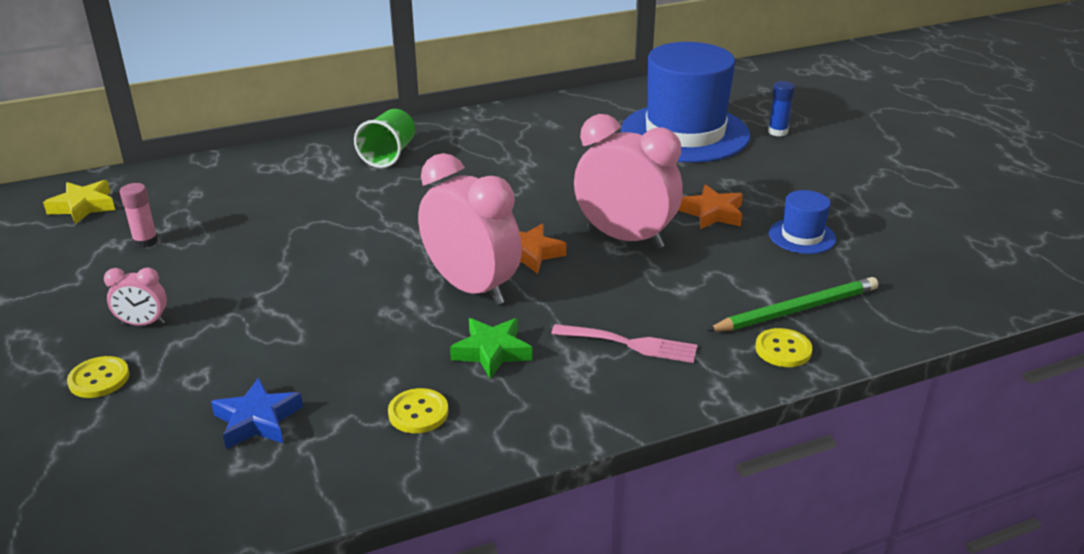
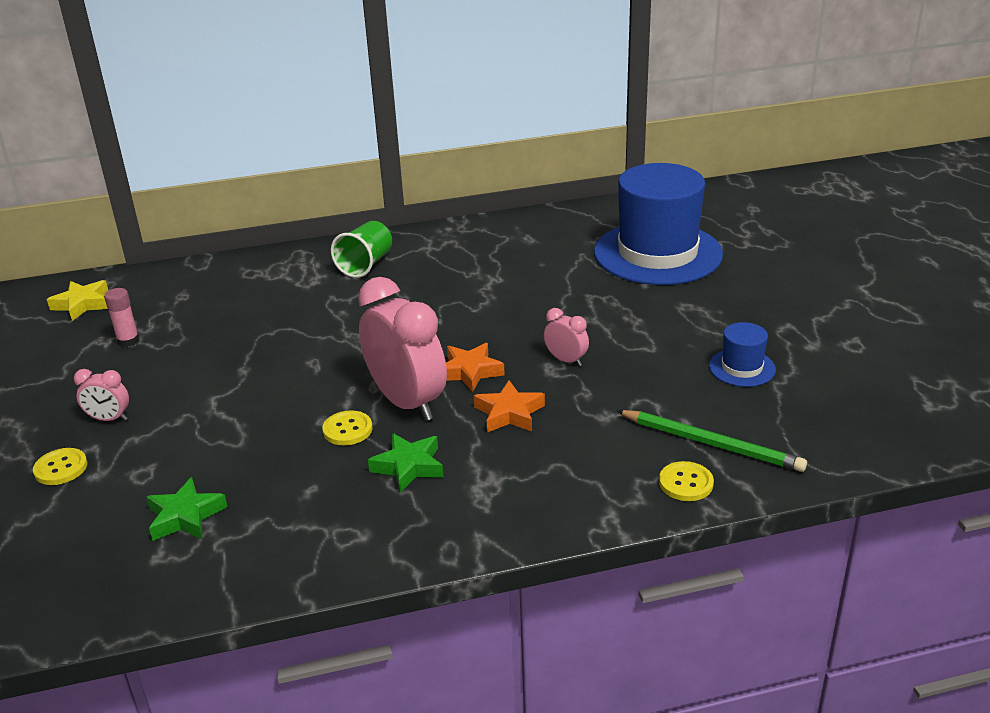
camera: 10 degrees right, 0 degrees up
(258, 420) = (185, 516): blue star -> green star
(418, 413) = (327, 520): yellow button -> yellow button (347, 430)
(625, 238) = (566, 360): pink clock -> pink clock, size x0.45
(631, 344) = (540, 467): pink fork -> none
(712, 213) = (659, 339): orange star -> orange star (509, 413)
(777, 132) = (752, 255): blue glue stick -> none
(796, 310) = (711, 443): green pencil -> green pencil turned 45 degrees clockwise

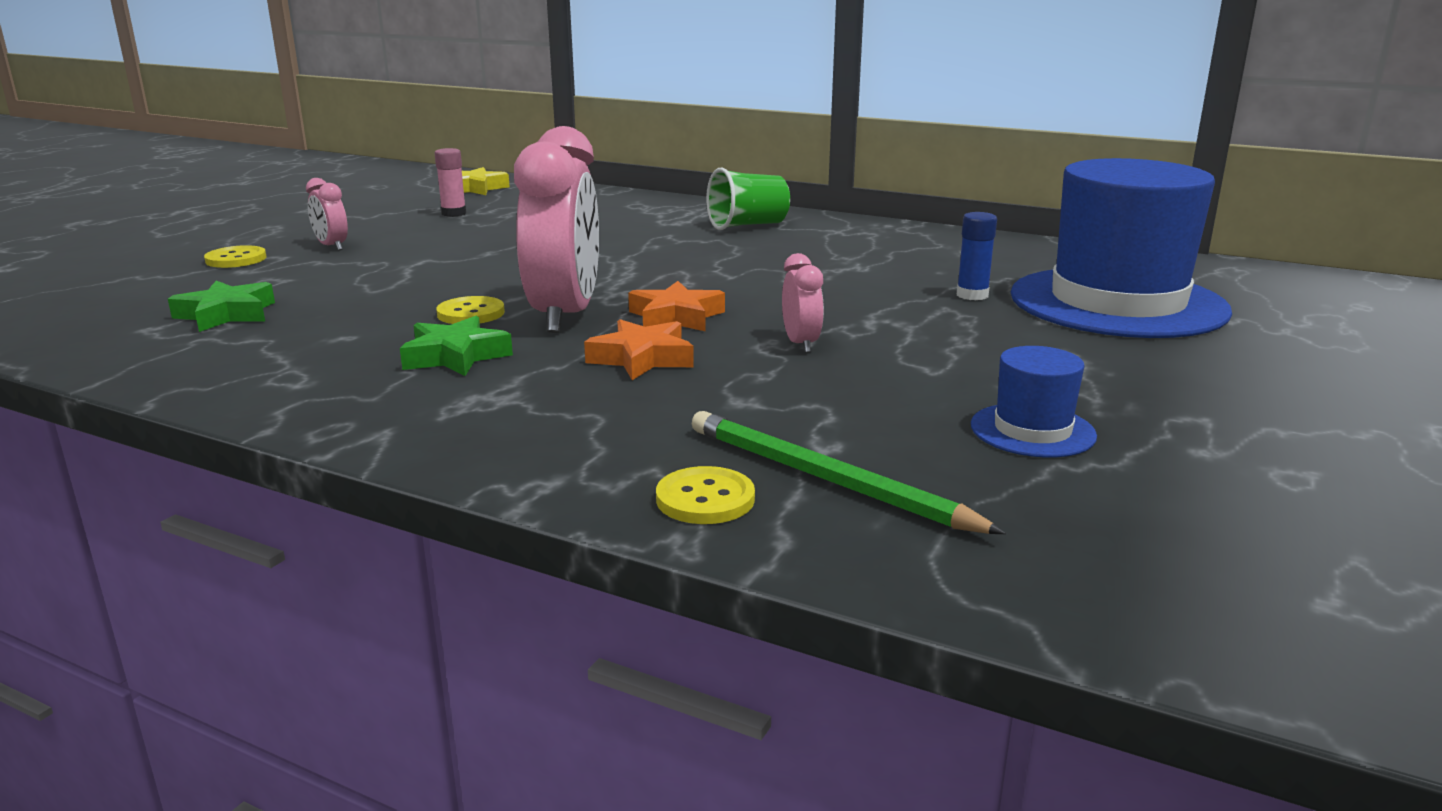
camera: 40 degrees right, 10 degrees down
(586, 278) = (972, 295): none -> blue glue stick
(711, 443) = (826, 480): green pencil -> green pencil turned 150 degrees clockwise

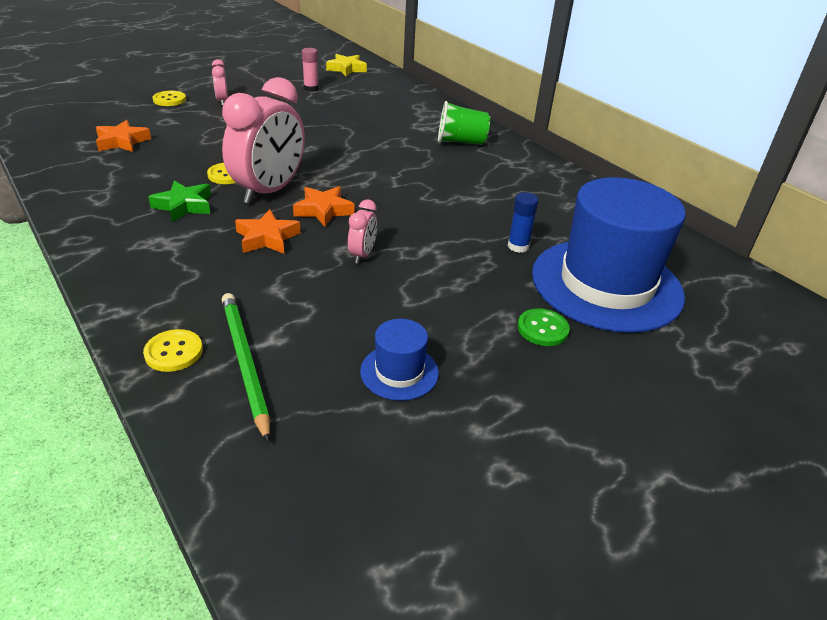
camera: 25 degrees right, 15 degrees up
(226, 314) = (122, 142): green star -> orange star
(1119, 353) = (542, 329): none -> green button

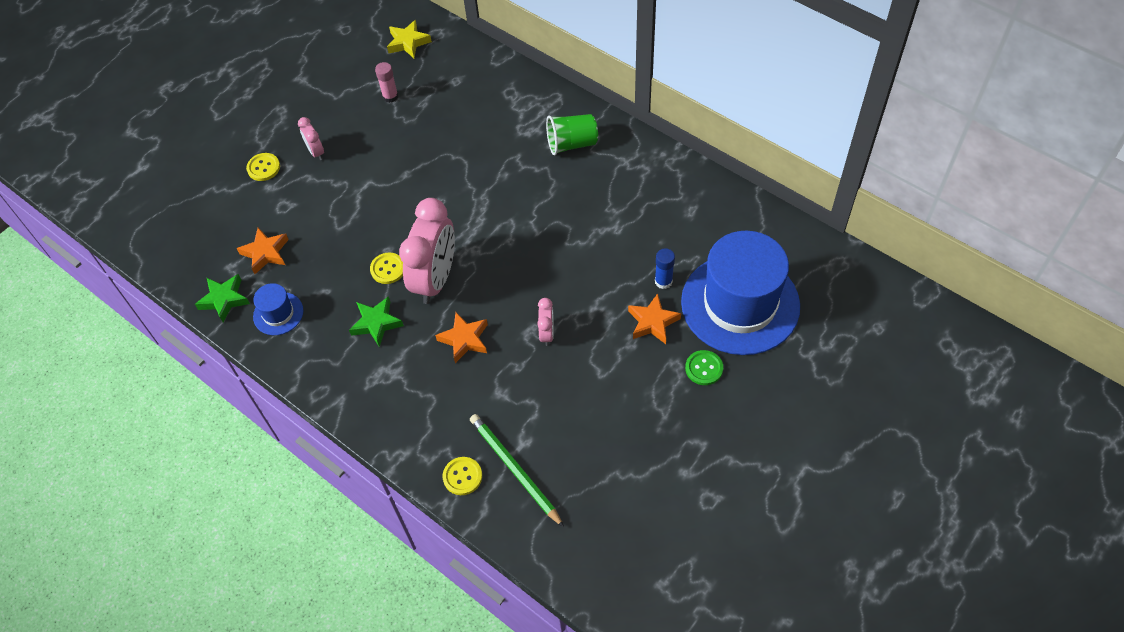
camera: 10 degrees left, 20 degrees up
(54, 159) = (224, 299): none -> green star
(324, 210) = (492, 289): orange star -> orange star (653, 322)
(399, 372) = (619, 442): blue hat -> blue hat (278, 313)

